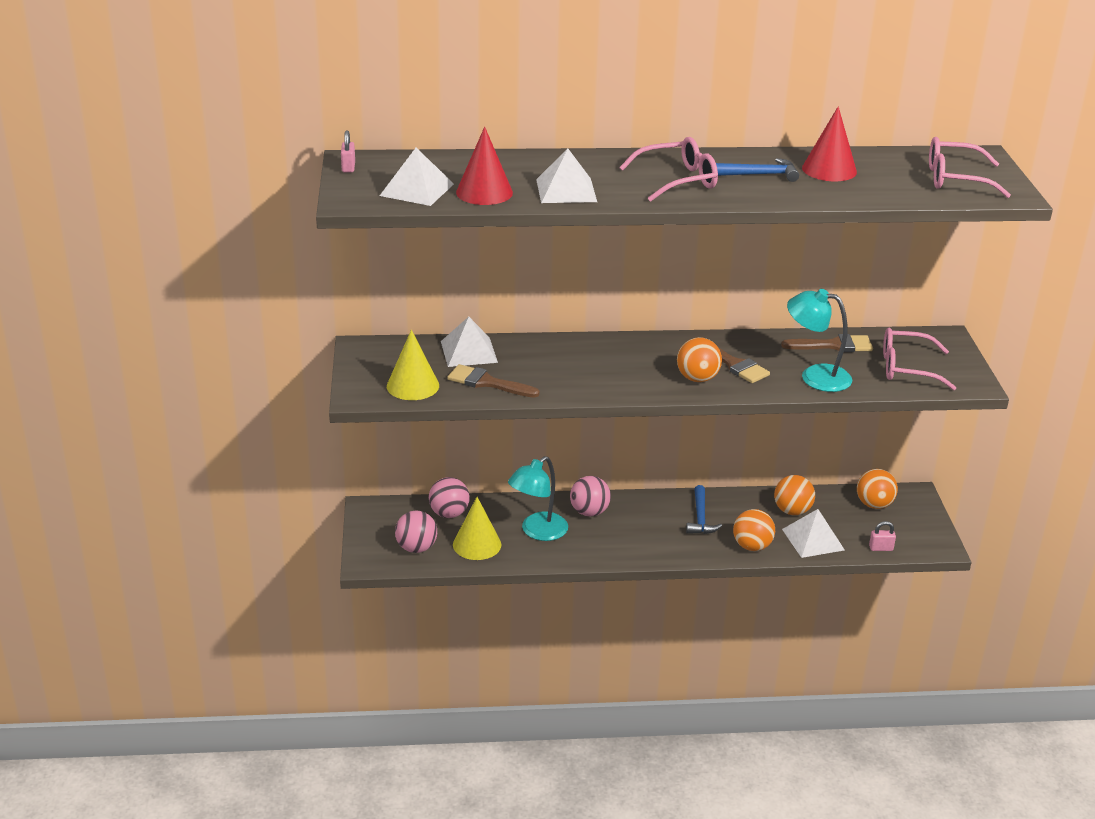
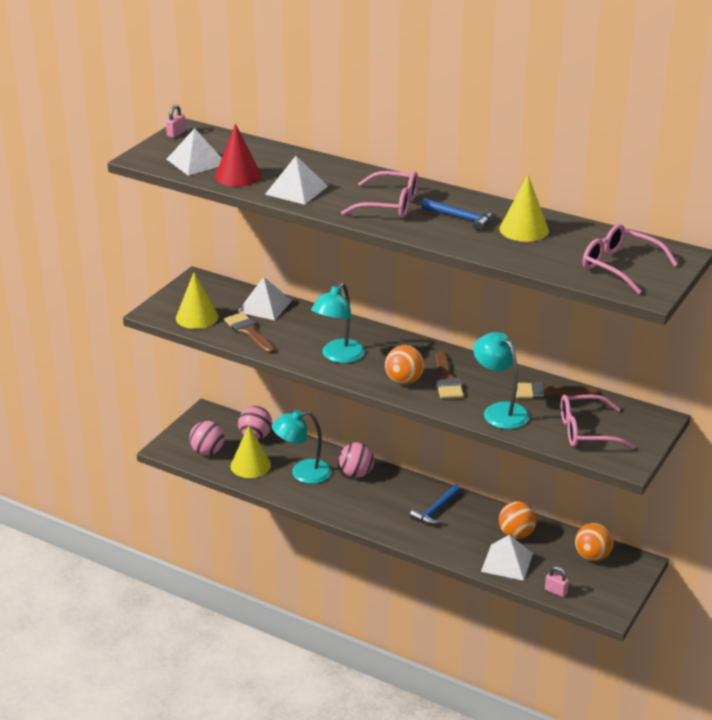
camera: 35 degrees right, 0 degrees up
(607, 376) = (338, 356): none -> turquoise lamp
(752, 546) = (451, 547): orange ball -> none
(829, 170) = (524, 229): red cone -> yellow cone
(833, 345) = (549, 393): brown brush -> brown brush turned 150 degrees clockwise
(907, 368) = (586, 431): pink glasses -> pink glasses turned 45 degrees counterclockwise

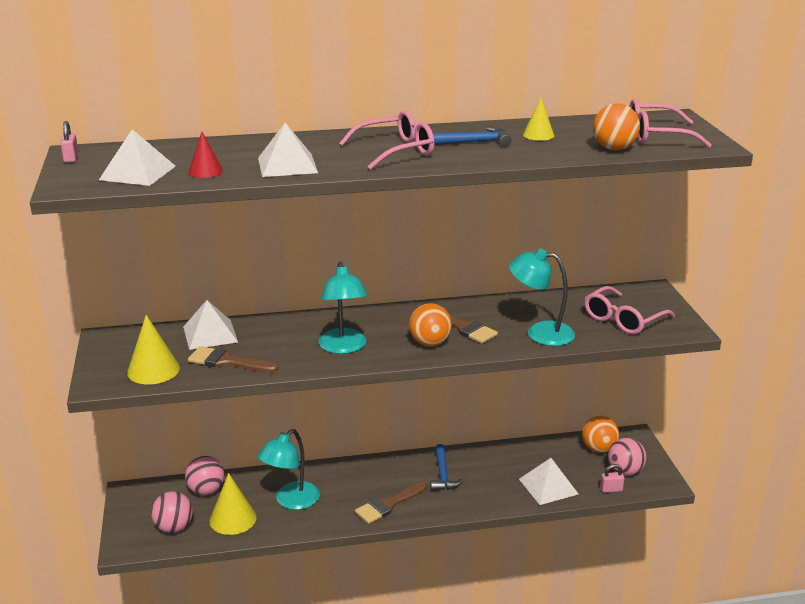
camera: 40 degrees left, 5 degrees down
(238, 176) = (205, 171): red cone -> red cone, size x0.61
(356, 474) = (339, 478): pink ball -> pink ball (625, 471)
(516, 534) = (526, 461): orange ball -> orange ball (614, 149)
(524, 229) = (538, 135): yellow cone -> yellow cone, size x0.61
(549, 393) = (553, 304): brown brush -> brown brush (388, 505)

